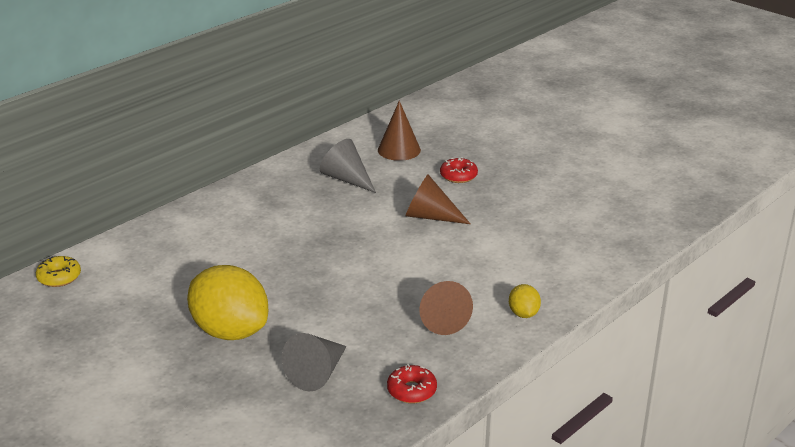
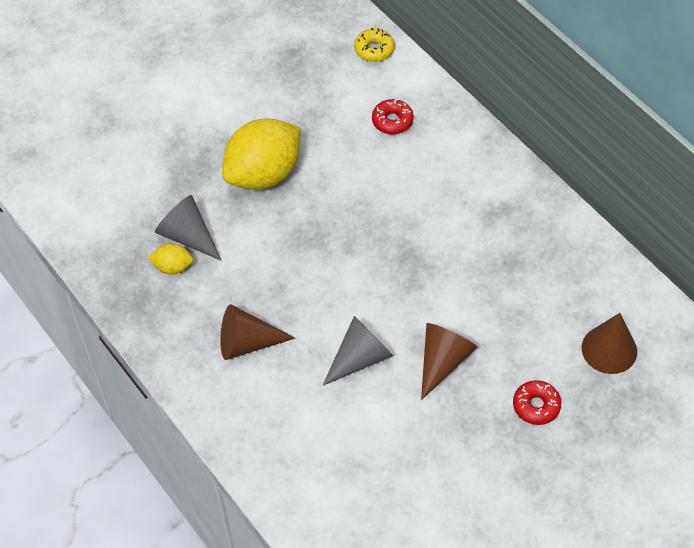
camera: 100 degrees right, 25 degrees up
(347, 179) = (538, 287): grey cone -> grey cone (360, 358)
(411, 390) = (146, 304): red donut -> red donut (392, 121)
(523, 314) = (239, 419): yellow lemon -> yellow lemon (173, 267)

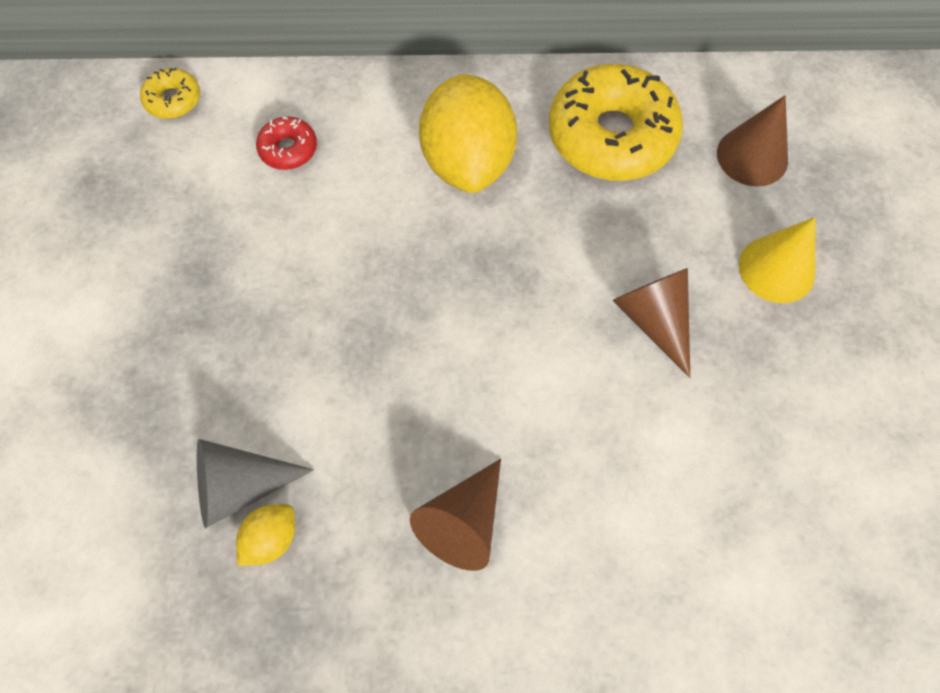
camera: 55 degrees left, 10 degrees up
(264, 174) = (232, 331): yellow lemon -> yellow lemon (468, 161)
(360, 358) = (584, 404): grey cone -> none
(536, 406) = (776, 269): red donut -> yellow cone
(552, 267) = (611, 136): none -> yellow donut

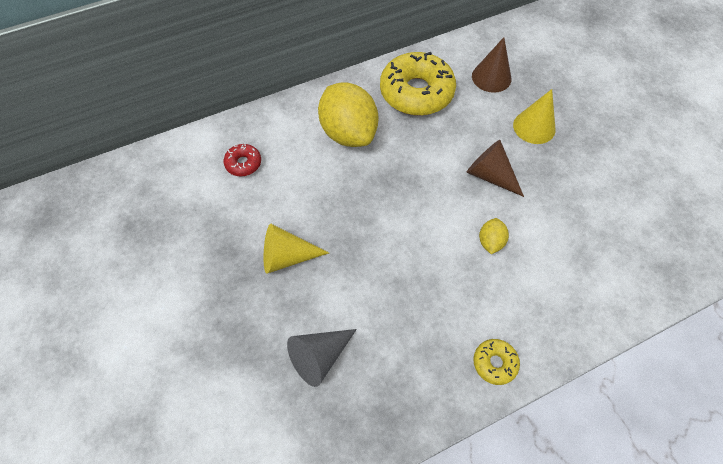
camera: 25 degrees left, 5 degrees down
(173, 100) = (158, 162): yellow donut -> yellow donut (494, 363)
(271, 538) = (353, 377): yellow lemon -> yellow lemon (490, 242)
(275, 317) = (287, 256): none -> yellow cone
(463, 522) = (453, 319): brown cone -> none

